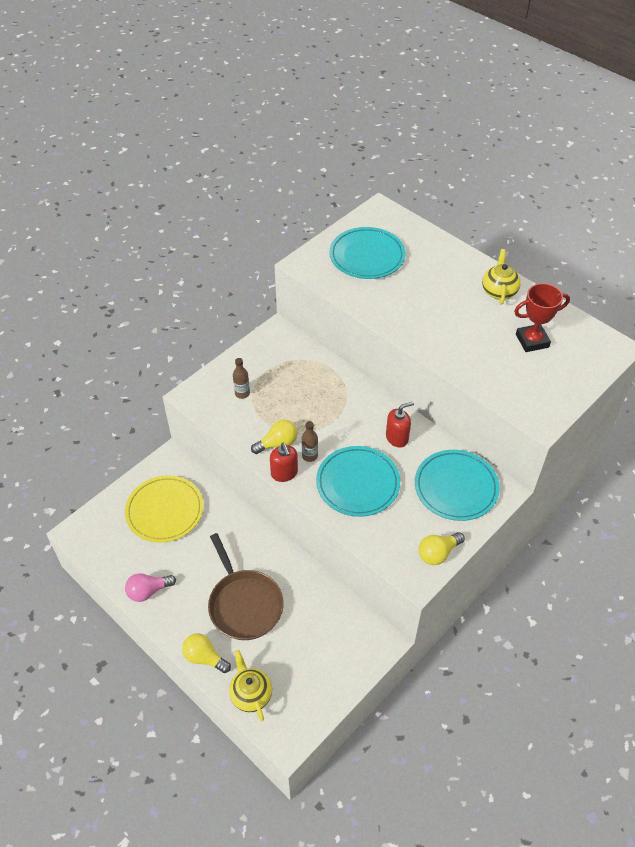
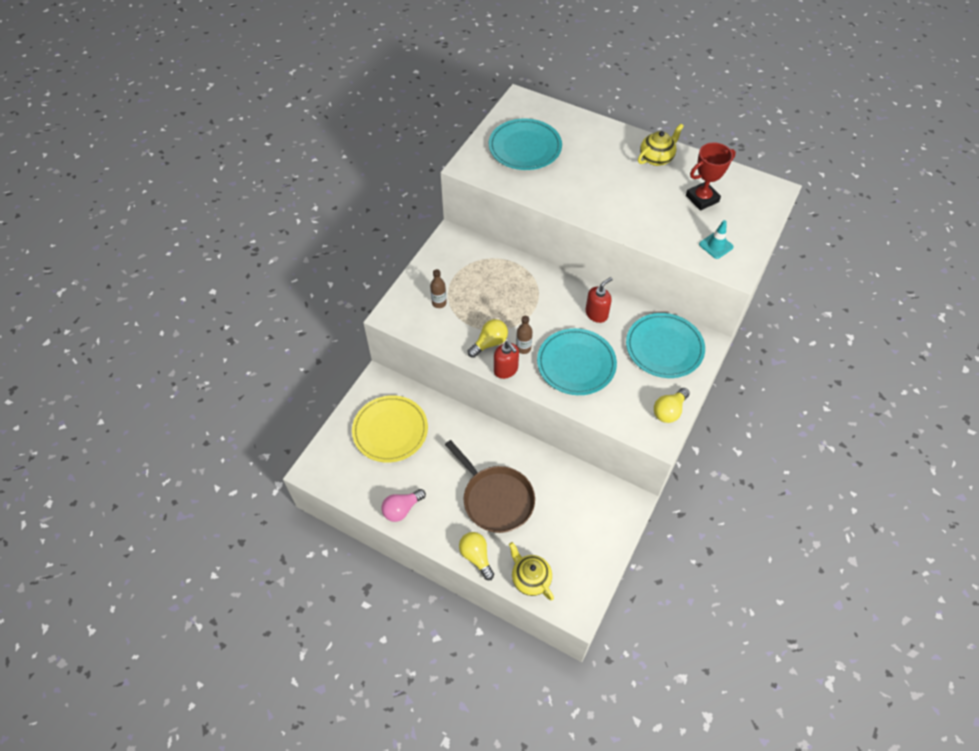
camera: 15 degrees left, 5 degrees up
(204, 657) = (476, 556): yellow light bulb -> yellow light bulb turned 45 degrees clockwise
(499, 291) = (656, 158): yellow teapot -> yellow teapot turned 60 degrees clockwise
(529, 391) = (716, 245): none -> turquoise traffic cone

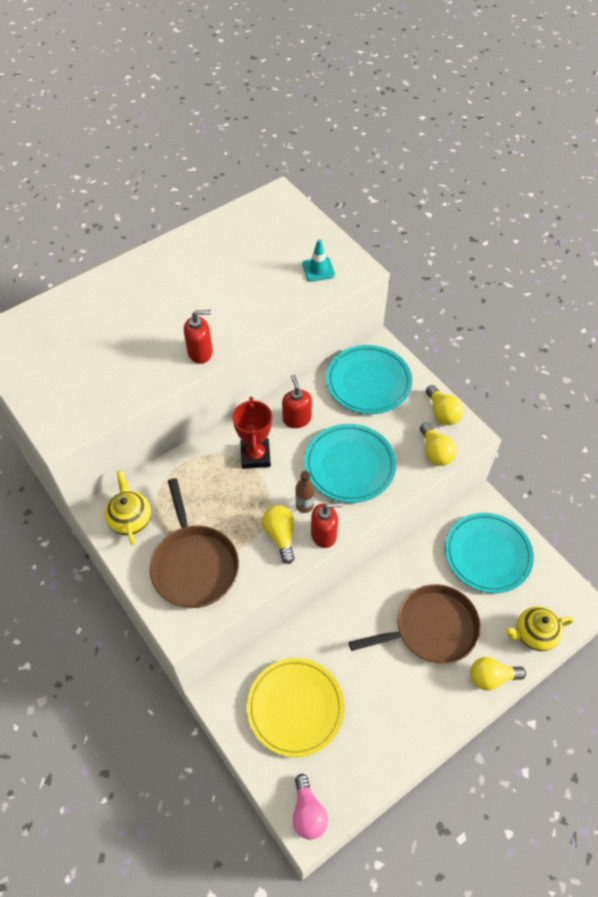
camera: 65 degrees left, 0 degrees up
(402, 509) = (404, 735): pink light bulb -> pink light bulb (308, 813)
(439, 303) = (194, 565): brown bottle -> brown pan
(525, 147) = (73, 364): turquoise plate -> turquoise plate (487, 554)
(582, 208) = (200, 352): none -> red soap dispenser
(626, 418) = (435, 452): none -> yellow light bulb
(656, 158) = (174, 260): yellow teapot -> yellow teapot (130, 519)
(702, 199) = (252, 251): red trophy -> red trophy (255, 456)

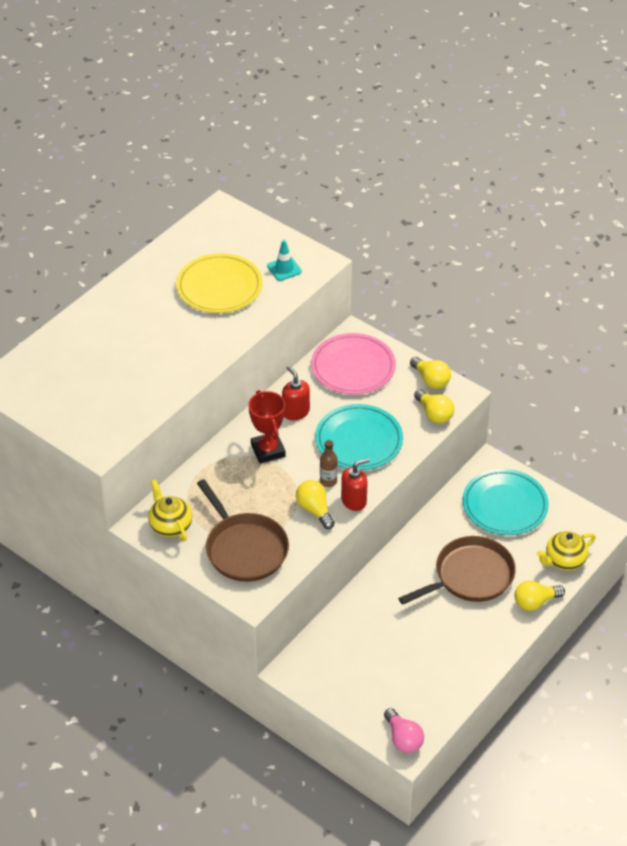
camera: 15 degrees left, 10 degrees down
(200, 352) = (201, 359): red soap dispenser -> none
(295, 707) = (365, 664): yellow plate -> yellow plate (219, 287)
(368, 382) = (353, 367): turquoise plate -> pink plate

